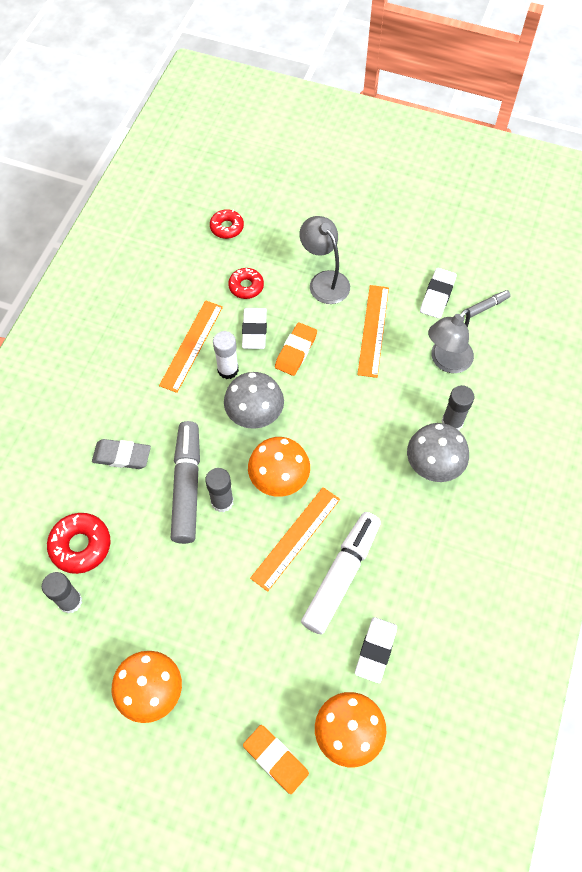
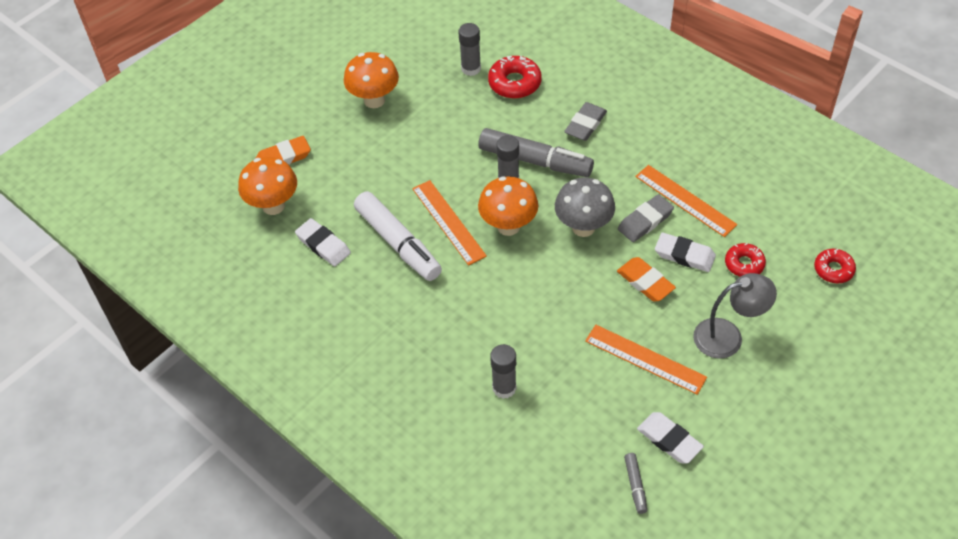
camera: 115 degrees right, 10 degrees down
(228, 370) = (645, 221): white glue stick -> grey eraser
(432, 467) = (464, 351): grey mushroom -> none
(446, 361) = (578, 412): grey lamp -> none

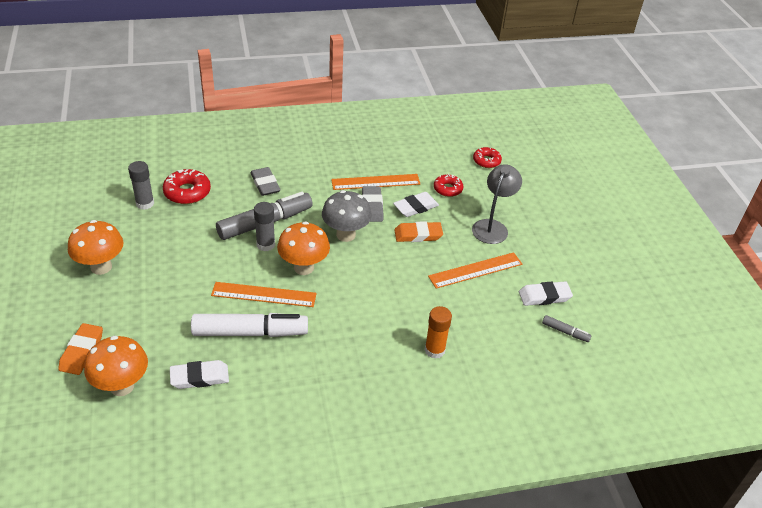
camera: 60 degrees left, 10 degrees down
(504, 388) = (434, 350): grey glue stick -> orange glue stick

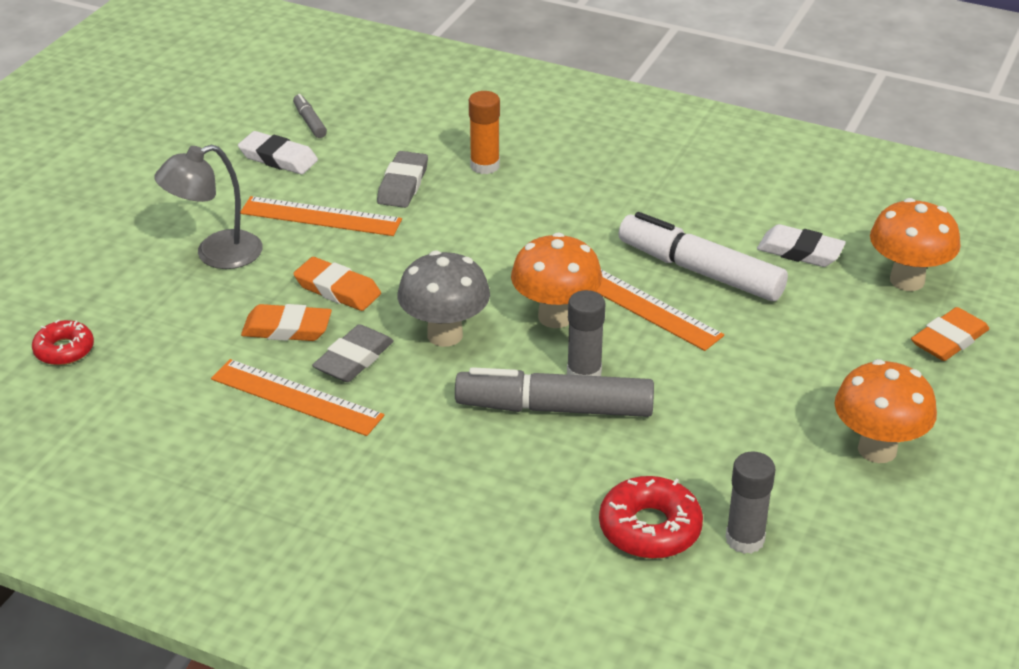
camera: 140 degrees left, 5 degrees down
(265, 184) = (492, 480): grey eraser -> grey eraser (402, 184)
(415, 207) = (287, 328): white eraser -> orange eraser
(447, 189) = (197, 333): red donut -> none

